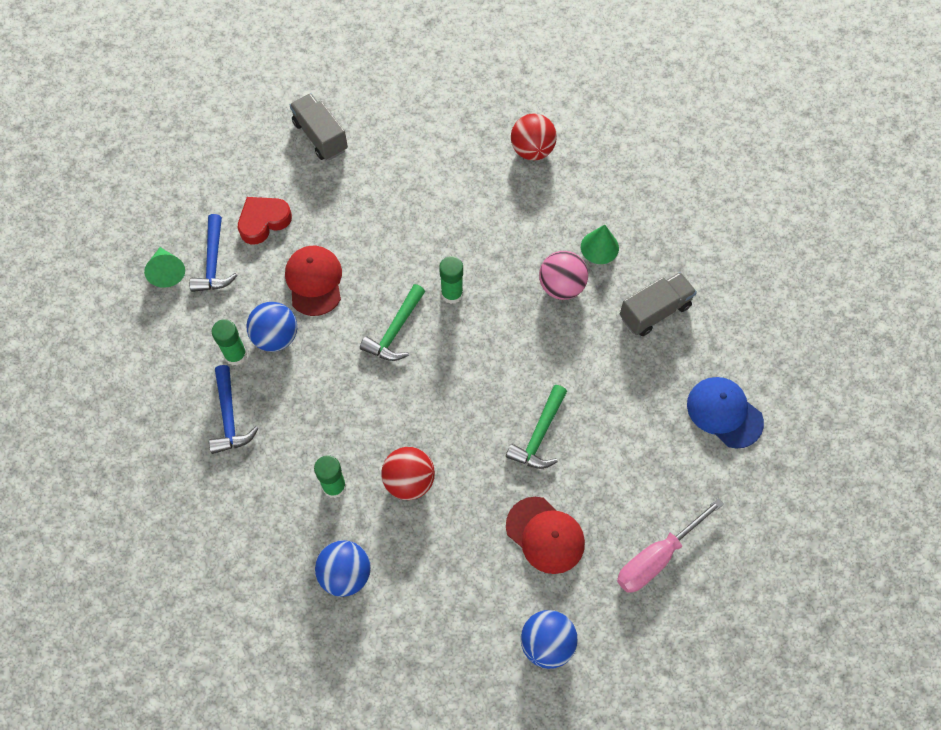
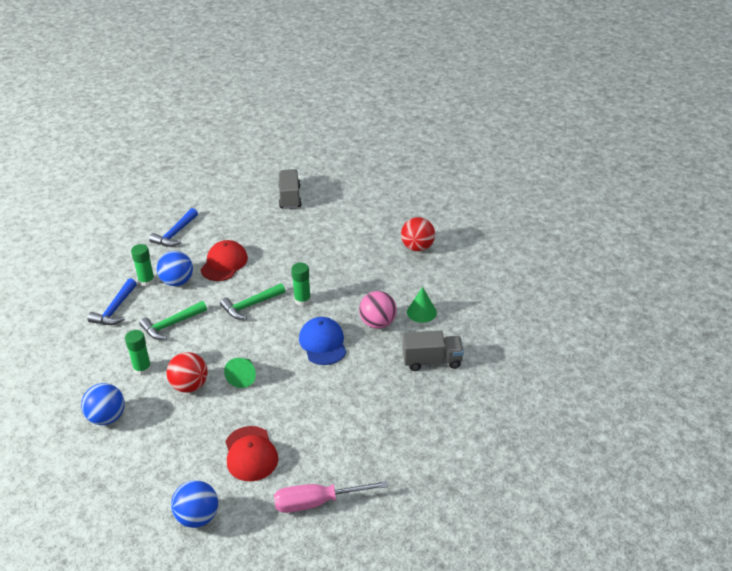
camera: 30 degrees right, 25 degrees down
(167, 271) = (146, 229): green cone -> green cone (243, 377)
(263, 221) = (221, 225): red heart -> none
(539, 435) = (295, 396): green hammer -> green hammer (171, 325)
(724, 413) = (436, 438): blue cap -> blue cap (323, 343)

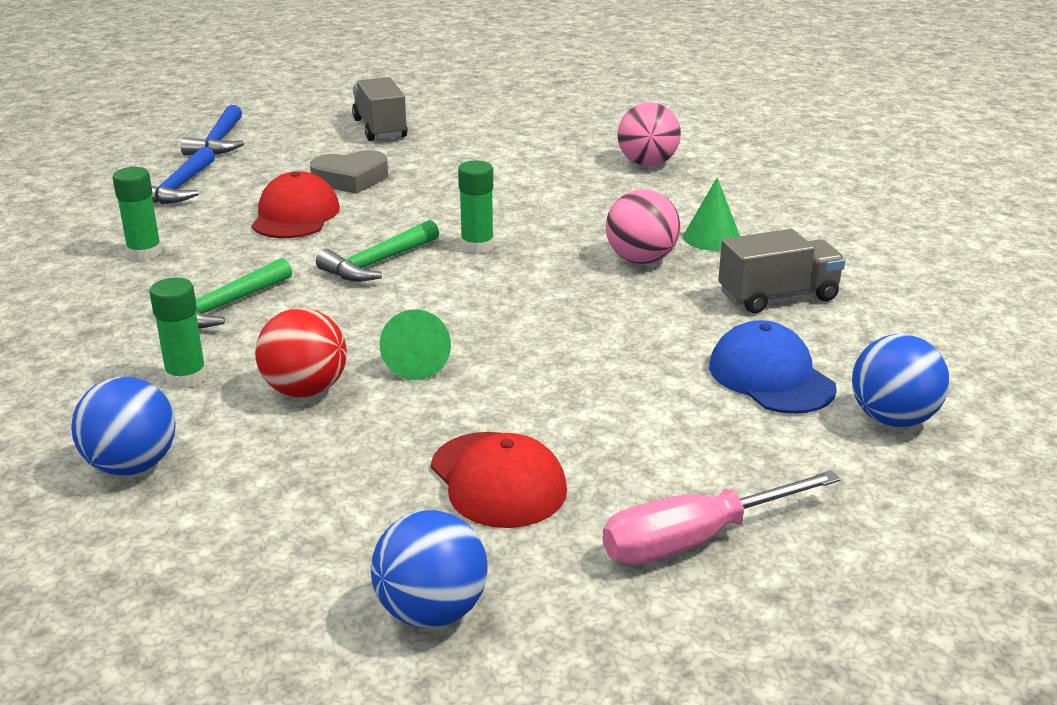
camera: 15 degrees left, 10 degrees down
(115, 309) = (90, 298): blue hammer -> blue hammer (219, 142)
(177, 281) = (210, 247): blue ball -> blue ball (892, 419)
(260, 238) = (350, 179): none -> grey heart
(323, 343) = (552, 297): blue cap -> blue cap (771, 377)
(417, 247) = (647, 164): red ball -> pink ball

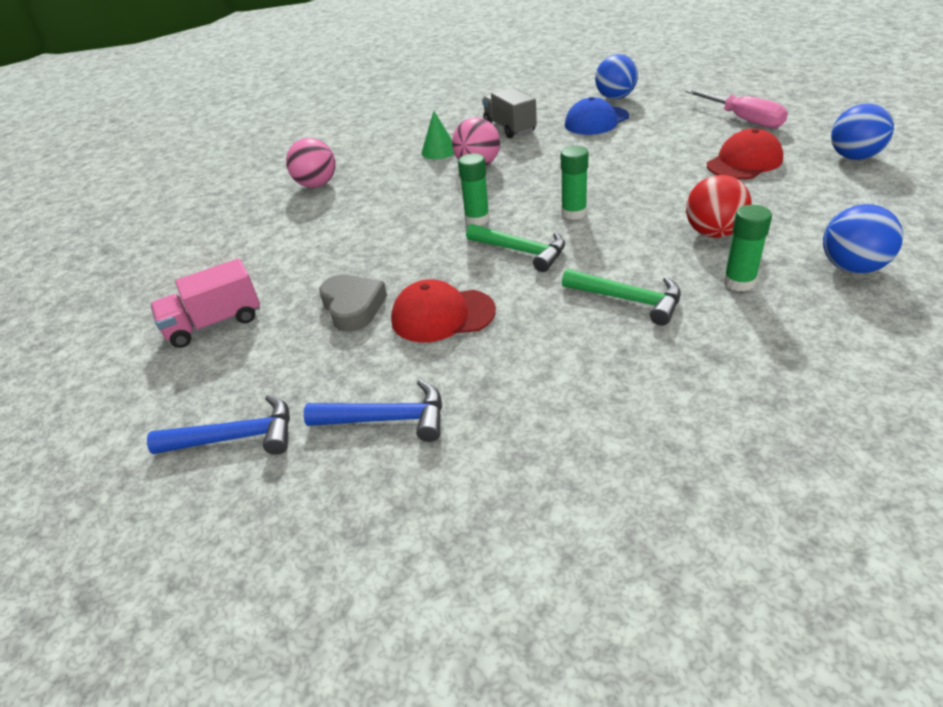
camera: 95 degrees left, 10 degrees up
(144, 253) = (555, 382): green glue stick -> green glue stick (574, 213)
(380, 128) = (215, 323): grey truck -> pink truck
(416, 363) = (651, 205): green cone -> none

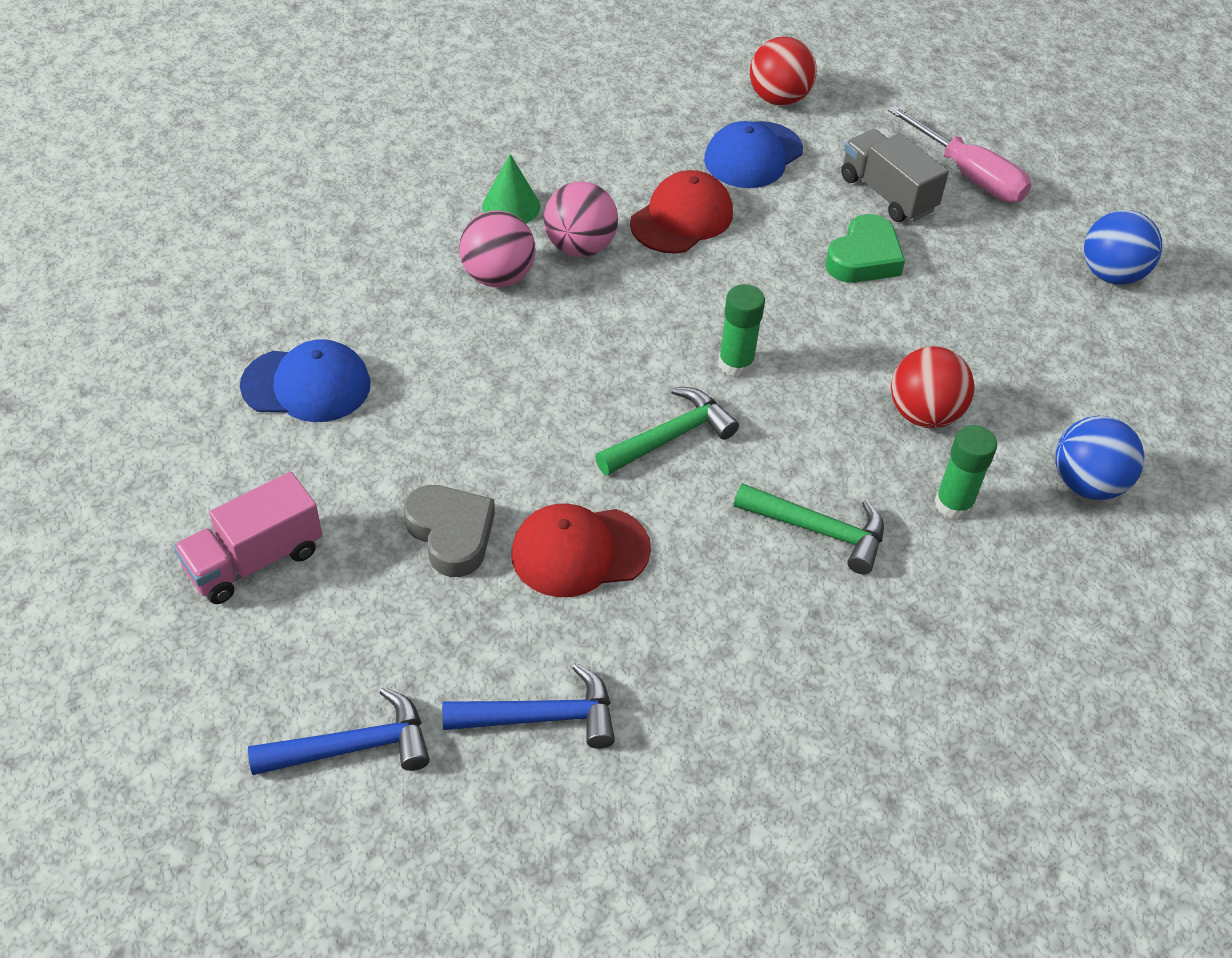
camera: 15 degrees left, 10 degrees up
(286, 234) = (306, 385): none -> blue cap
(317, 185) = (324, 273): pink ball -> pink ball (498, 277)
(477, 219) = (598, 368): green glue stick -> none
(509, 128) = (617, 159): grey truck -> grey truck (887, 194)
(521, 251) = (670, 437): green hammer -> green hammer turned 60 degrees counterclockwise
(615, 98) = (778, 99): blue ball -> red ball
(669, 159) = (864, 258): none -> green heart
(744, 162) = (967, 273): red cap -> red cap (681, 218)

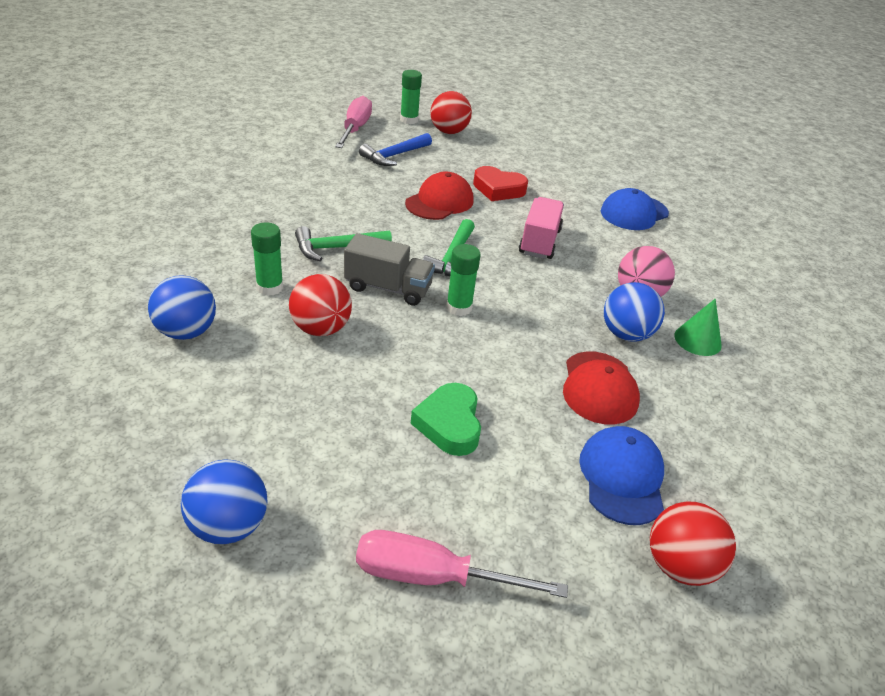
camera: 140 degrees right, 10 degrees down
(254, 560) = (554, 159): pink truck -> pink truck (539, 242)
(353, 747) = (449, 132): blue hammer -> red ball
(390, 838) = (409, 120): none -> green glue stick
(451, 534) = (498, 189): grey heart -> red heart
(539, 860) = (355, 129): none -> pink screwdriver
(580, 247) = (626, 334): pink ball -> blue ball
(887, 194) = (485, 502): grey truck -> grey truck (388, 288)

